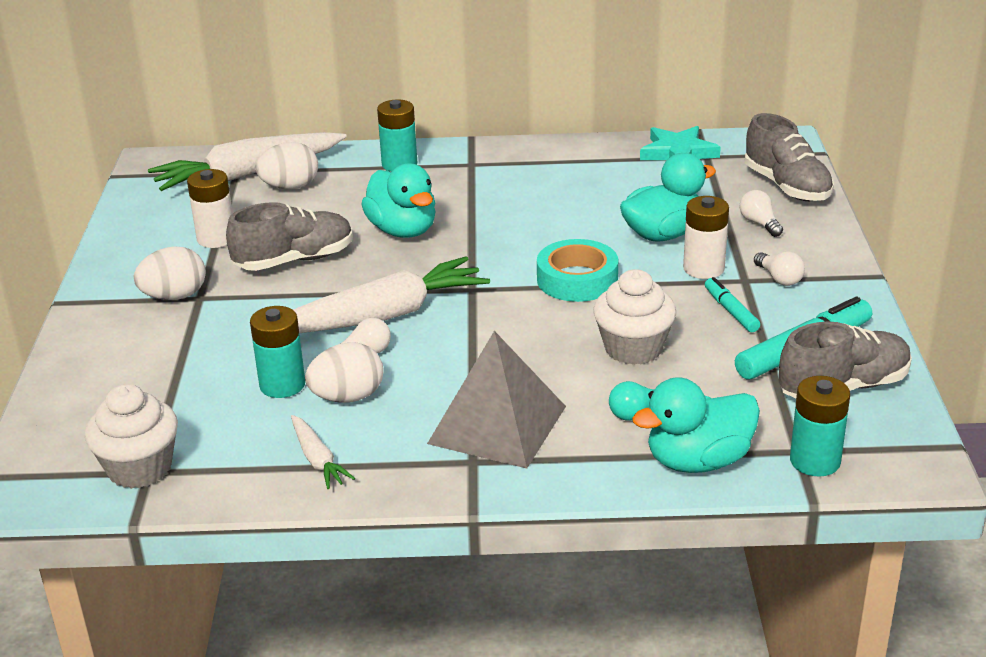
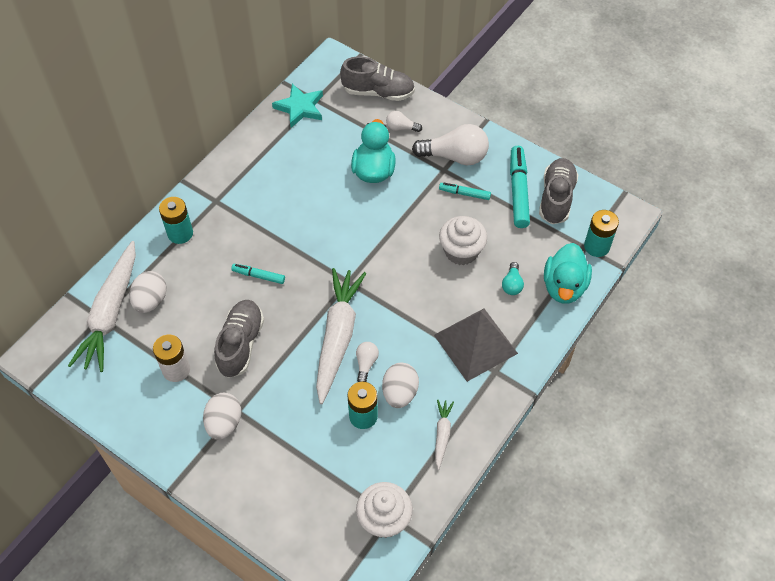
camera: 55 degrees left, 25 degrees up
(318, 459) = (442, 435): white carrot -> white carrot turned 90 degrees counterclockwise
(403, 230) = (258, 276): turquoise duck -> turquoise marker
(577, 279) = (381, 233): turquoise tape -> none
(703, 268) = (420, 177): white battery -> none
(779, 278) = (455, 156): white light bulb -> white light bulb, size x2.02

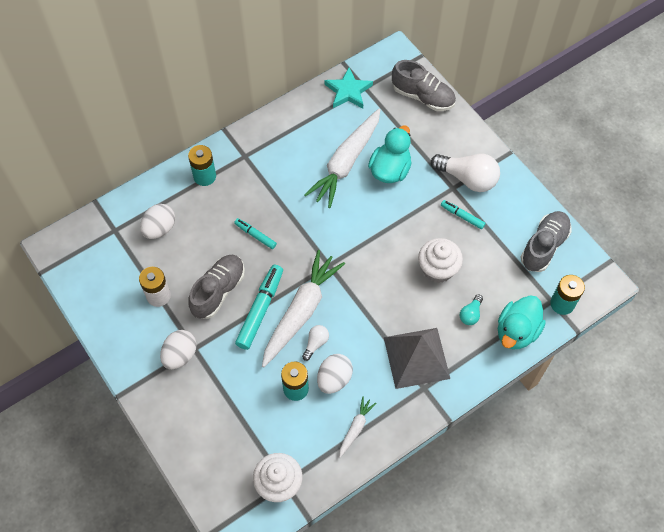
camera: 20 degrees right, 5 degrees up
(111, 313) = (124, 229): white carrot -> white carrot (346, 163)
(401, 128) = (430, 136): white light bulb -> none
(518, 191) = (512, 229): turquoise marker -> turquoise marker (260, 309)

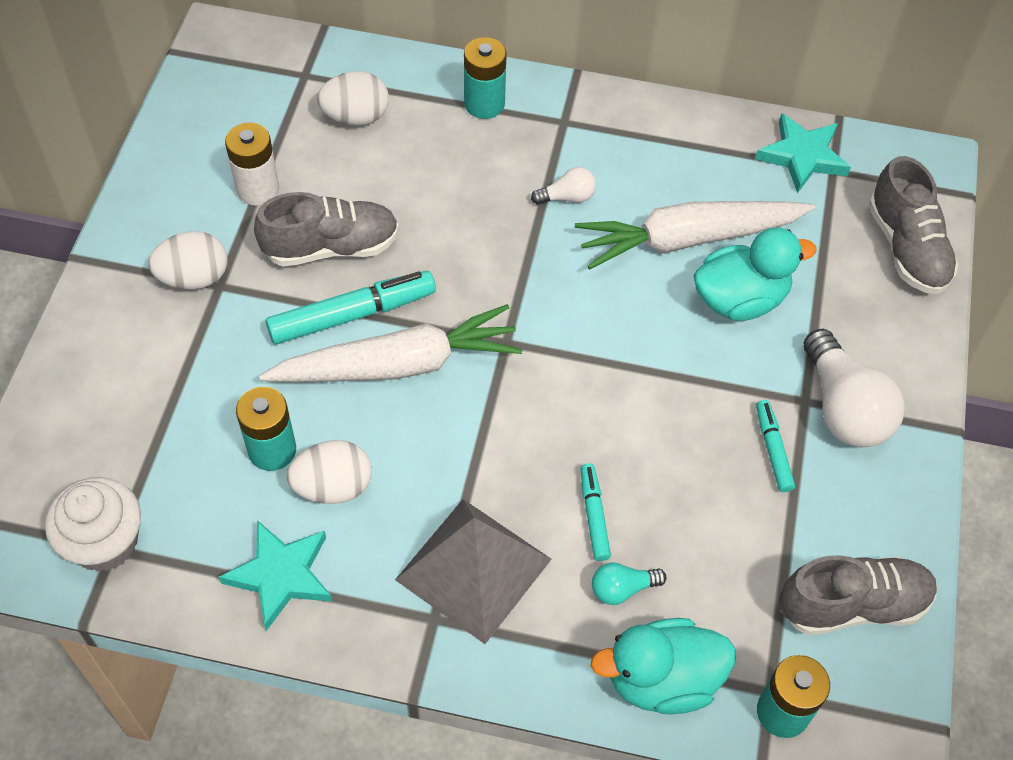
camera: 45 degrees right, 5 degrees down
(255, 235) = (458, 223): turquoise marker -> turquoise marker (594, 515)
(316, 343) = (366, 420): white light bulb -> white light bulb (567, 197)
(355, 428) = (280, 575): white carrot -> turquoise star
(438, 269) = (649, 485): white cupcake -> none

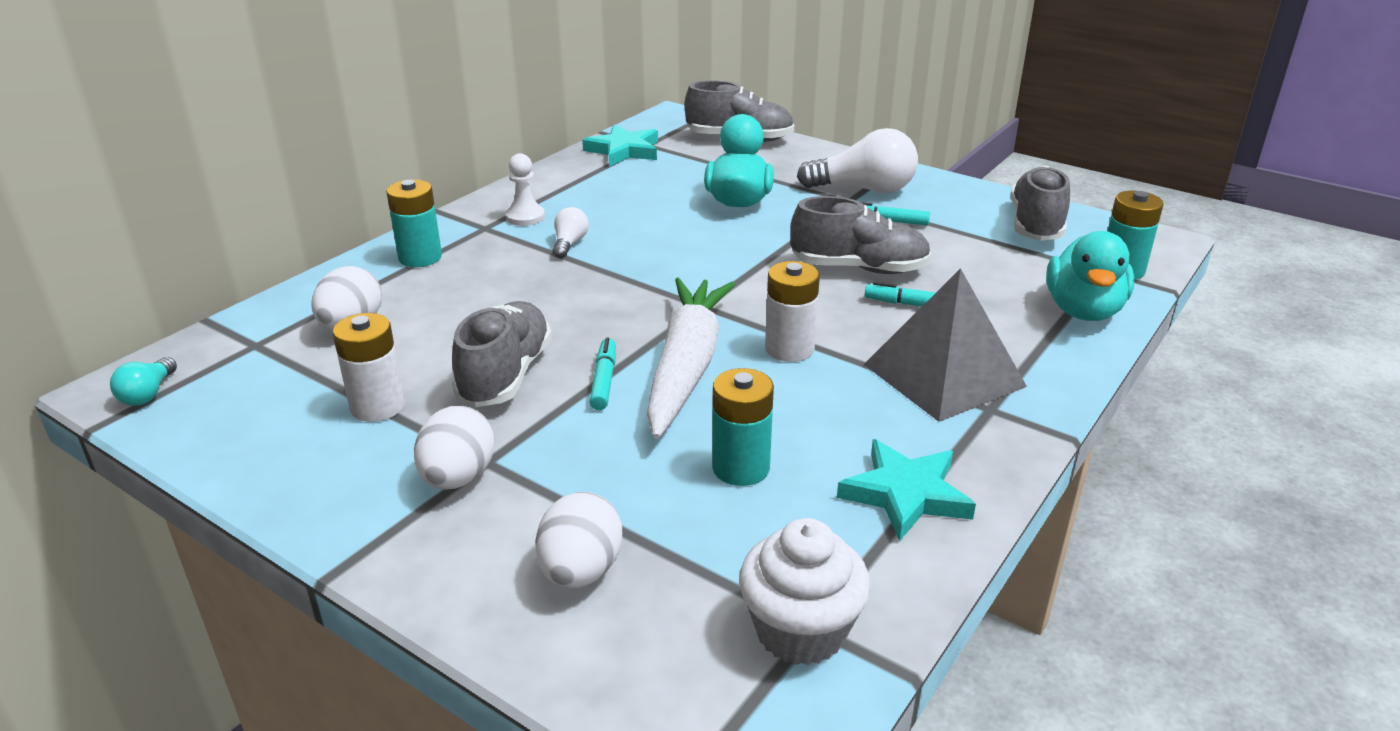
camera: 65 degrees left, 25 degrees down
(333, 487) = (810, 436): white egg -> white egg (580, 571)
(352, 315) = (604, 380): turquoise marker -> turquoise marker, size x0.55
(462, 433) = (789, 349): none -> white battery
(601, 141) = (525, 217): none -> white pawn
(622, 589) = (991, 308): turquoise light bulb -> turquoise light bulb (148, 394)
(647, 450) = (859, 268): none -> grey shoe
(688, 239) = (663, 206): white carrot -> none

